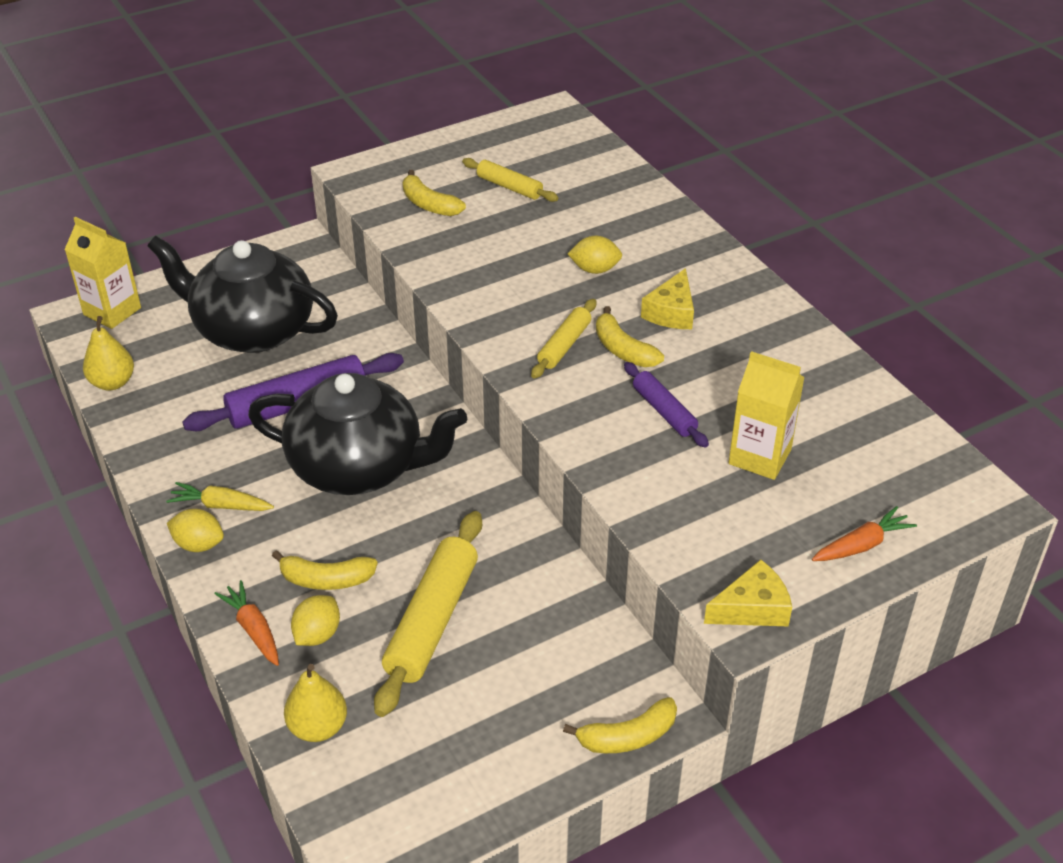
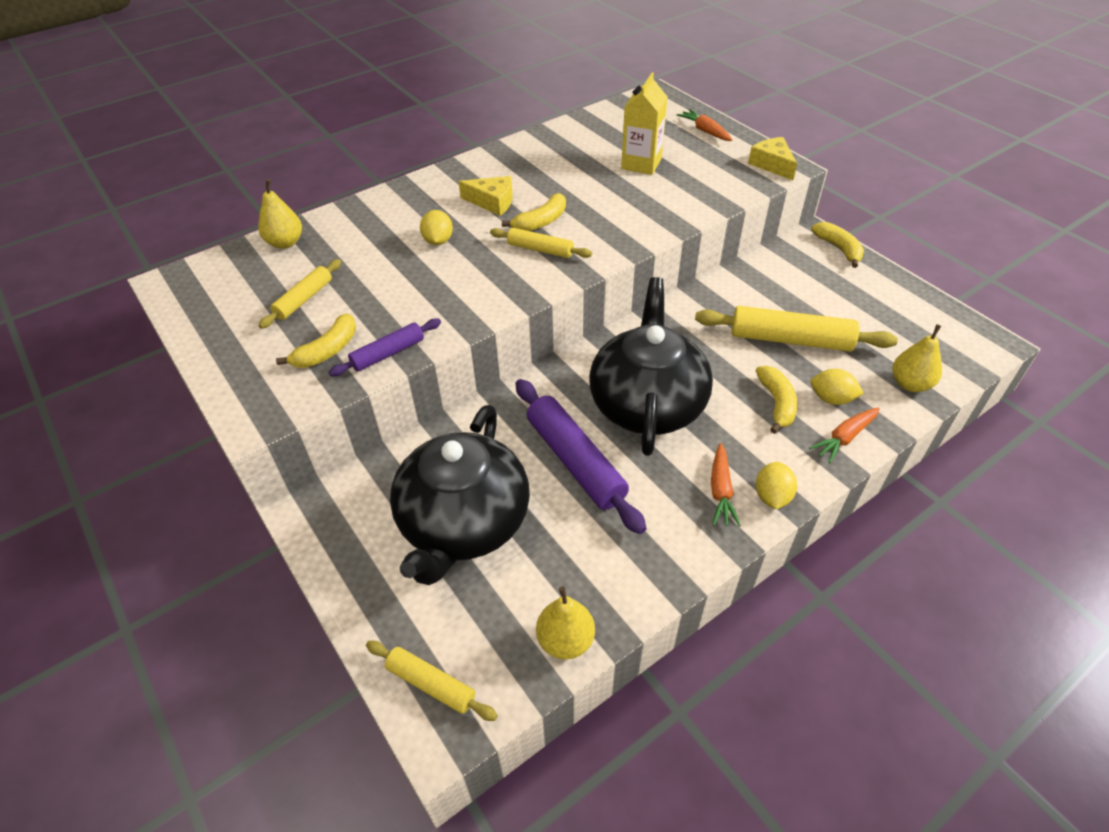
camera: 95 degrees left, 5 degrees up
(112, 311) = (431, 684): yellow carton -> yellow rolling pin
(221, 505) = (721, 491): yellow carrot -> orange carrot
(608, 170) = (285, 243): none -> yellow pear
(664, 411) = (607, 201): purple rolling pin -> purple rolling pin (388, 353)

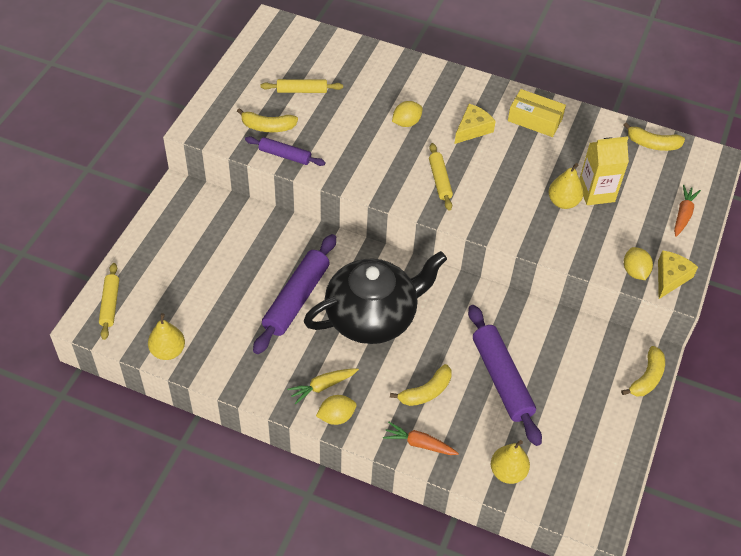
camera: 55 degrees right, 5 degrees up
(285, 243) = (345, 50): yellow pear -> yellow pear (563, 202)
(463, 523) = (215, 267): black teapot -> none
(492, 202) = (472, 129): yellow cheese -> yellow cheese turned 120 degrees counterclockwise
(519, 162) = (535, 120): none -> yellow box
(541, 221) = (472, 166): yellow banana -> yellow banana (652, 144)
(721, 491) = (323, 386): orange carrot -> yellow carrot
(790, 339) = (502, 379): yellow rolling pin -> purple rolling pin
(831, 399) = (454, 424): yellow lemon -> yellow lemon (634, 271)

